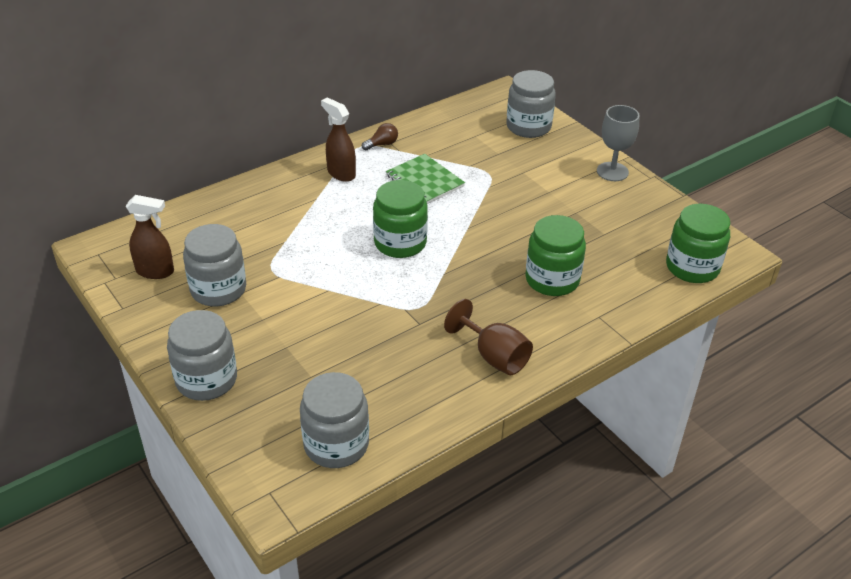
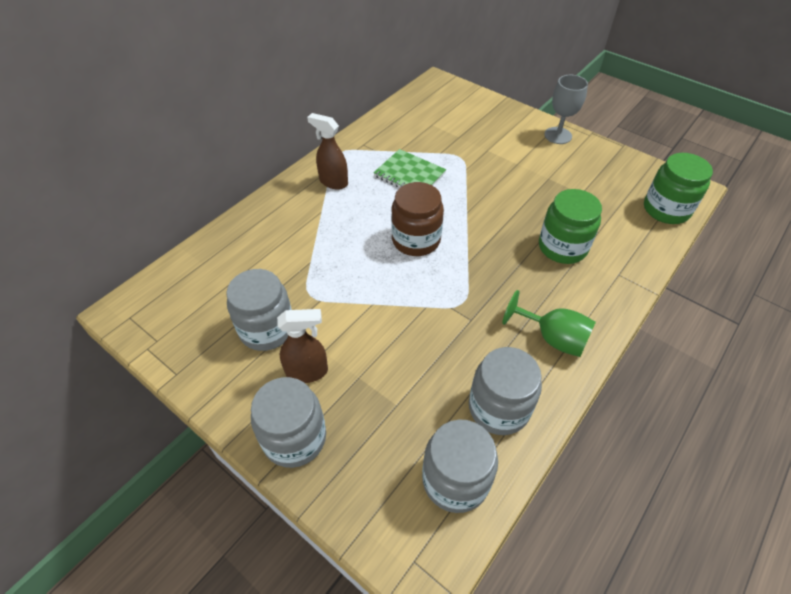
camera: 15 degrees left, 10 degrees up
(155, 271) = (196, 323): brown spray bottle -> brown spray bottle (307, 372)
(382, 144) = (357, 147): brown light bulb -> none
(400, 243) = (416, 240): green jar -> brown jar
(494, 356) = (553, 338): brown goblet -> green goblet
(528, 127) = (471, 108): grey jar -> grey jar (498, 408)

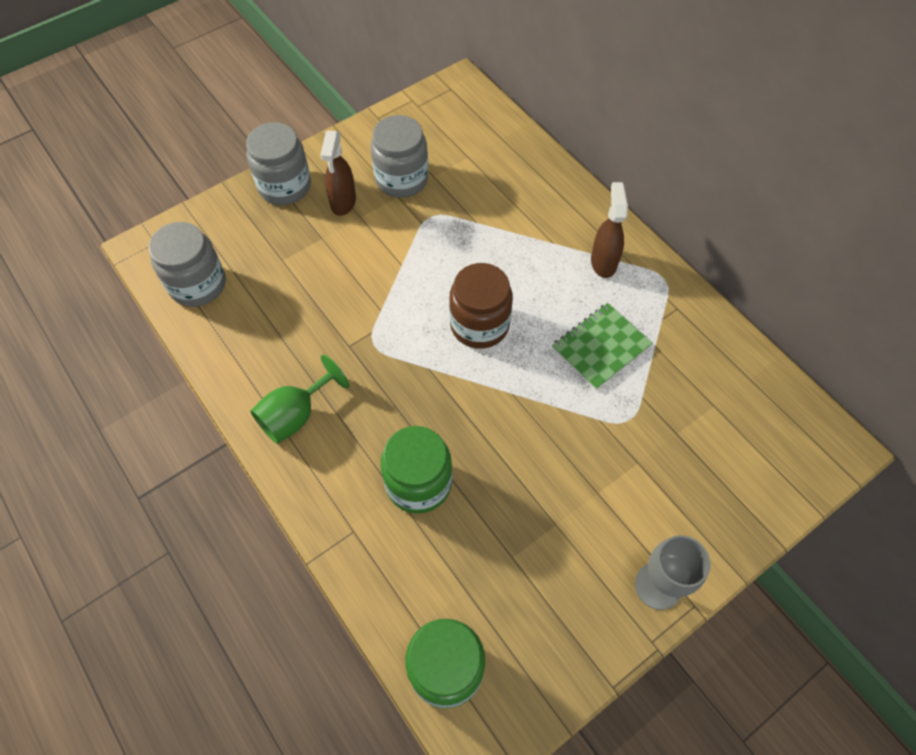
camera: 105 degrees right, 10 degrees up
(333, 182) = (603, 262): brown spray bottle -> brown spray bottle turned 45 degrees counterclockwise
(498, 408) = (243, 337): grey jar -> none

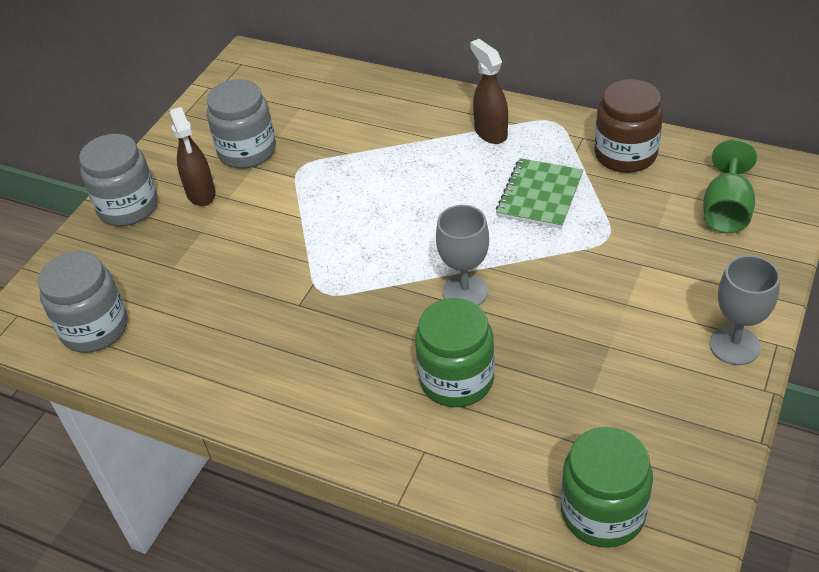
camera: 25 degrees left, 15 degrees down
(296, 415) = (288, 386): green goblet -> green goblet (726, 210)
(478, 406) = (465, 292): none -> grey goblet
(479, 325) = (415, 229): brown jar -> brown jar (625, 154)

